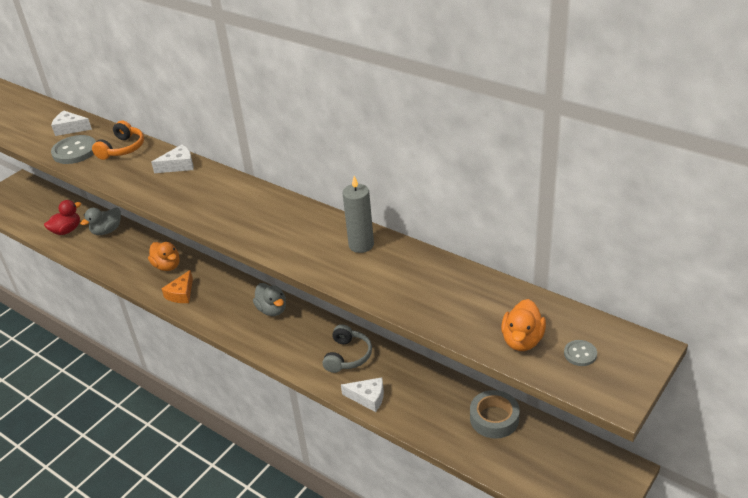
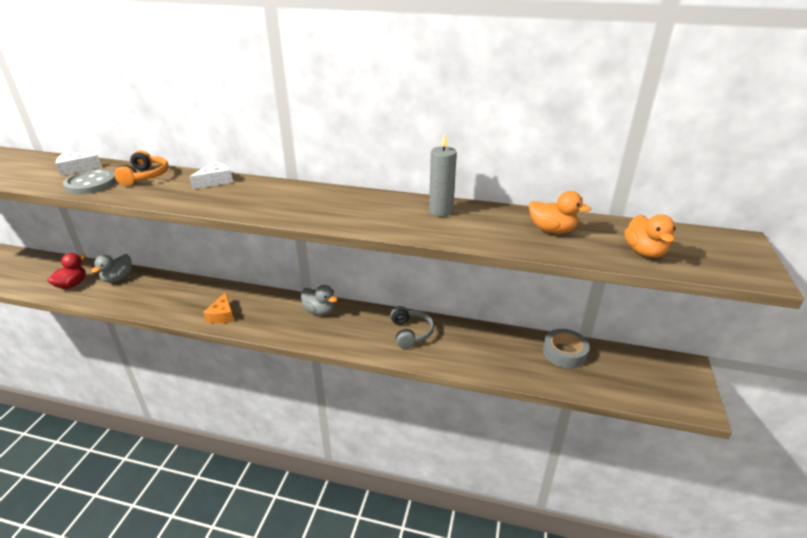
camera: 25 degrees left, 5 degrees down
(167, 266) = (196, 295): orange duck -> orange duck (552, 230)
(368, 398) = (450, 361): white cheese -> none
(580, 354) = (698, 252): grey button -> none

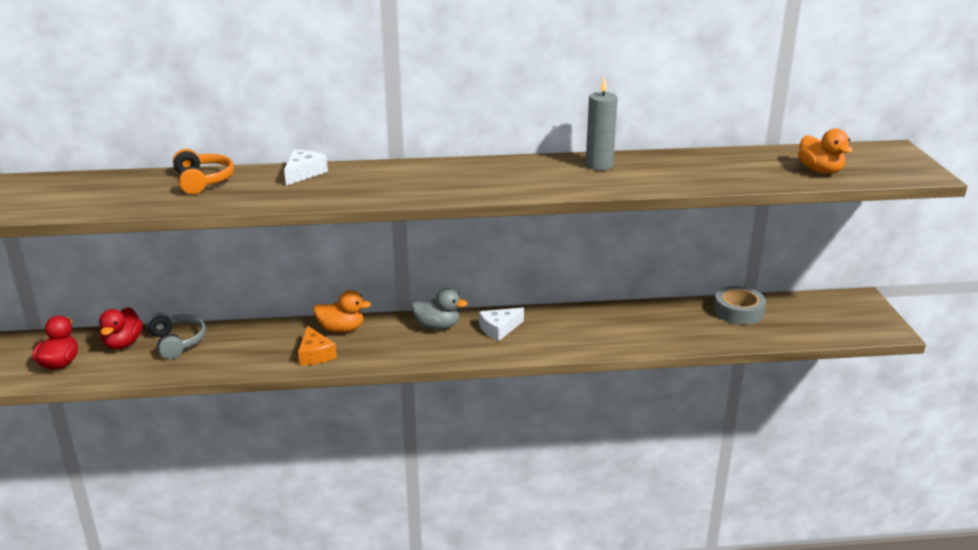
camera: 20 degrees left, 5 degrees down
(76, 169) = (90, 186): white cheese -> white cheese (499, 329)
(91, 184) = (140, 199): grey button -> none
(118, 278) = (123, 343): grey duck -> red duck
(411, 333) = (563, 326): grey headphones -> grey headphones (177, 342)
(552, 230) = (724, 166): orange duck -> orange duck (341, 329)

